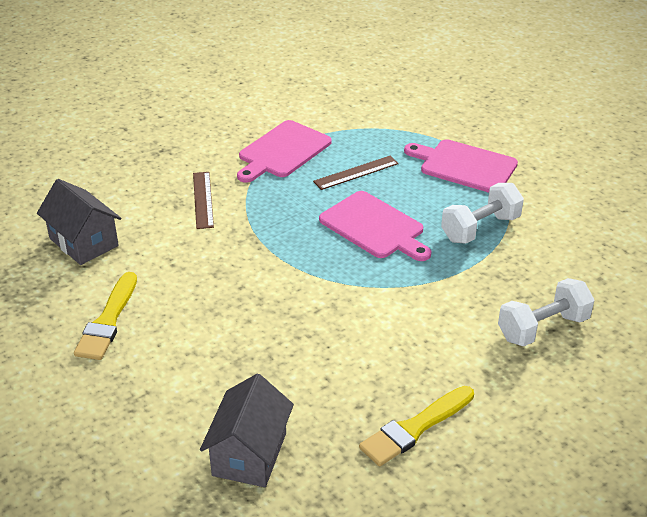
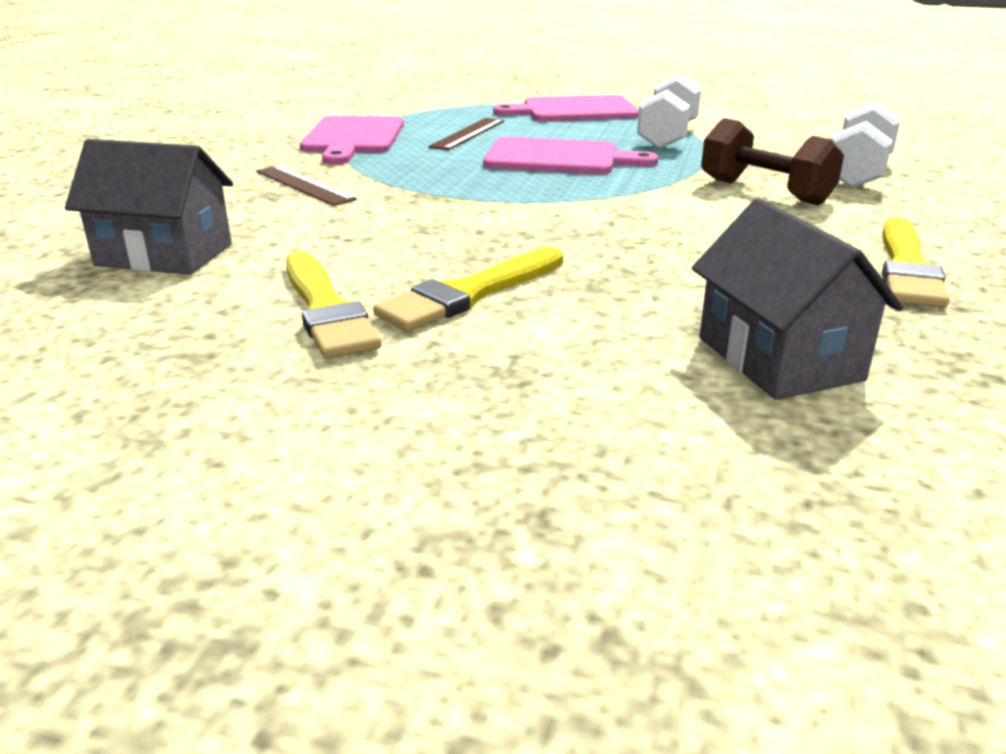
camera: 35 degrees left, 10 degrees down
(177, 339) = (470, 294): none -> yellow brush
(447, 321) = (765, 192): none -> brown dumbbell

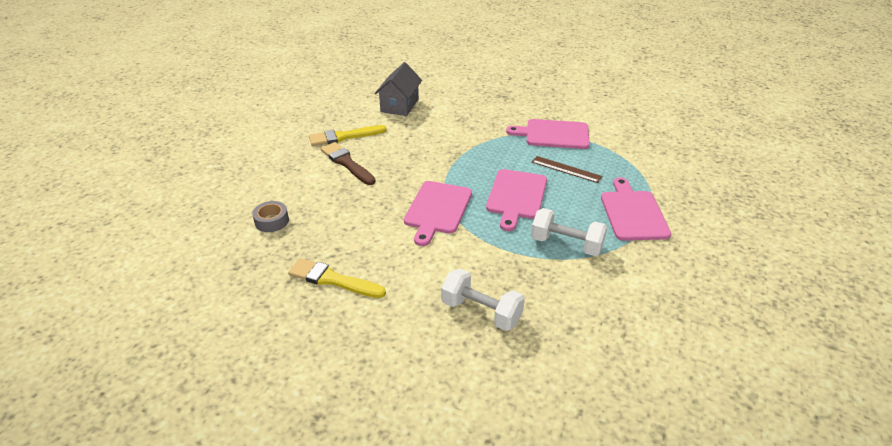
camera: 95 degrees right, 10 degrees up
(304, 185) = (474, 126): brown ruler -> none
(470, 294) = (346, 163): yellow brush -> brown brush
(625, 203) = (437, 209): none -> pink cutting board
(765, 192) = (448, 261): brown dumbbell -> none
(779, 358) = (272, 221): grey house -> grey tape

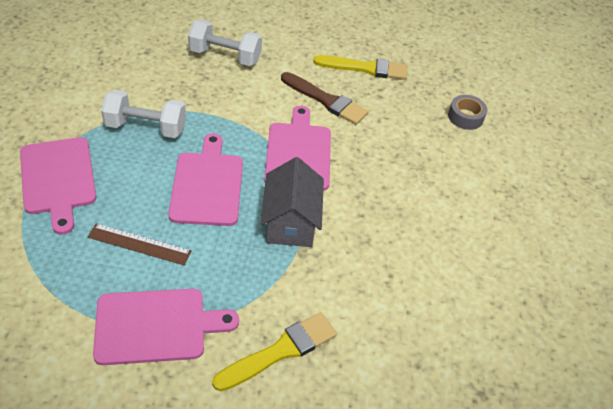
camera: 160 degrees right, 10 degrees up
(344, 137) = (482, 262): yellow brush -> yellow brush (280, 351)
(346, 163) = (444, 210): brown brush -> brown brush (326, 100)
(399, 105) = (444, 364): grey house -> grey house (290, 222)

